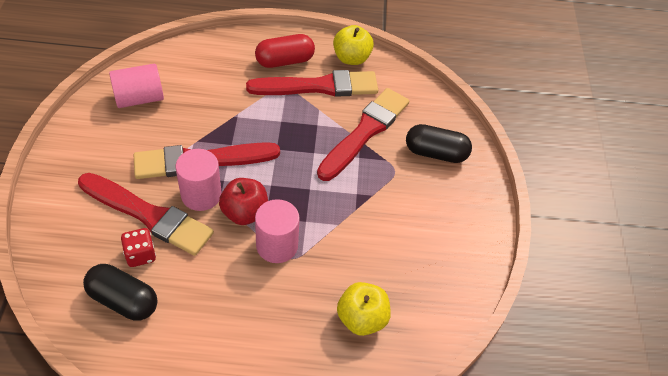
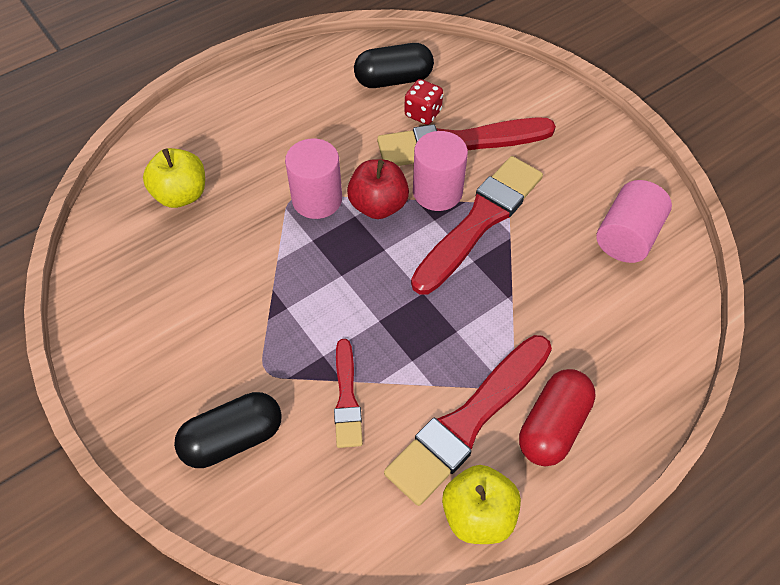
camera: 145 degrees right, 5 degrees up
(365, 132) = (346, 398): red brush -> red brush, size x0.54

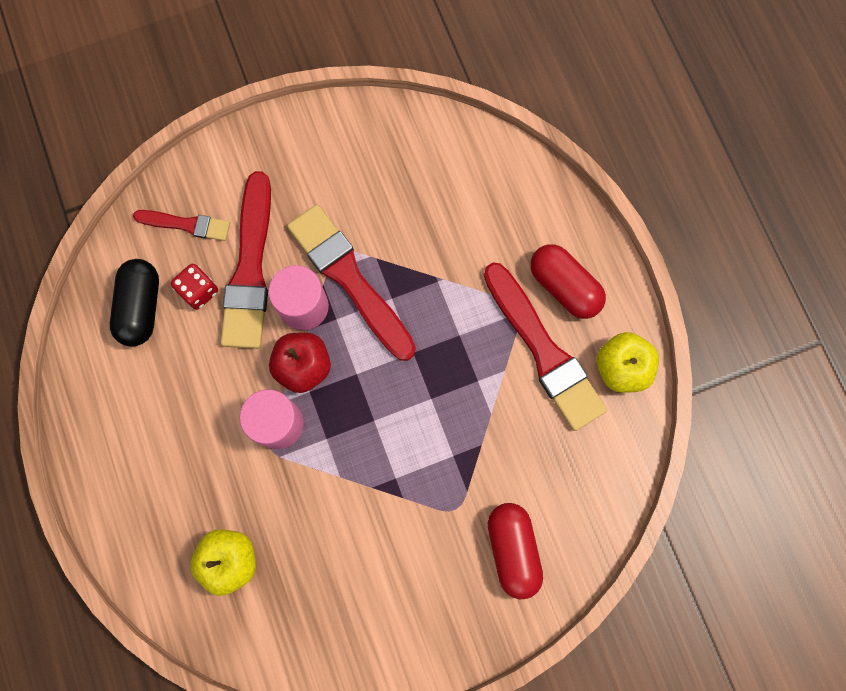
camera: 75 degrees left, 20 degrees up
(233, 439) = (513, 549): black capsule -> red capsule
(346, 398) = (499, 445): red brush -> red brush (186, 224)
(627, 236) = (403, 158): pink cylinder -> none

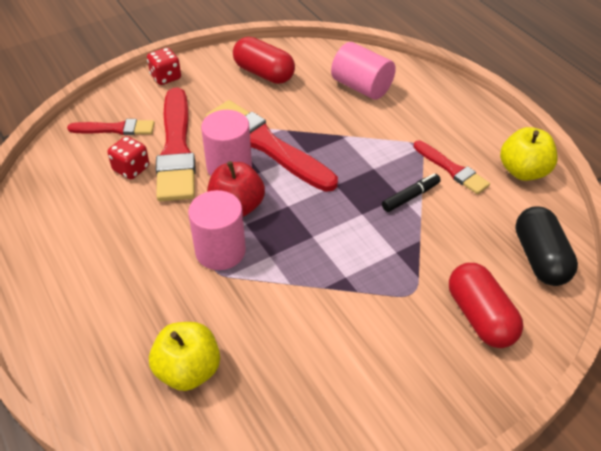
camera: 10 degrees left, 30 degrees down
(141, 307) = (78, 186): black capsule -> black capsule (540, 258)
(251, 144) = (166, 77): none -> red dice
(477, 199) = (361, 87): none -> pink cylinder
(488, 383) = (410, 197): none -> black marker
(544, 351) = (452, 169): red brush -> red brush, size x0.54
(564, 286) = (452, 128): red capsule -> red capsule (264, 73)

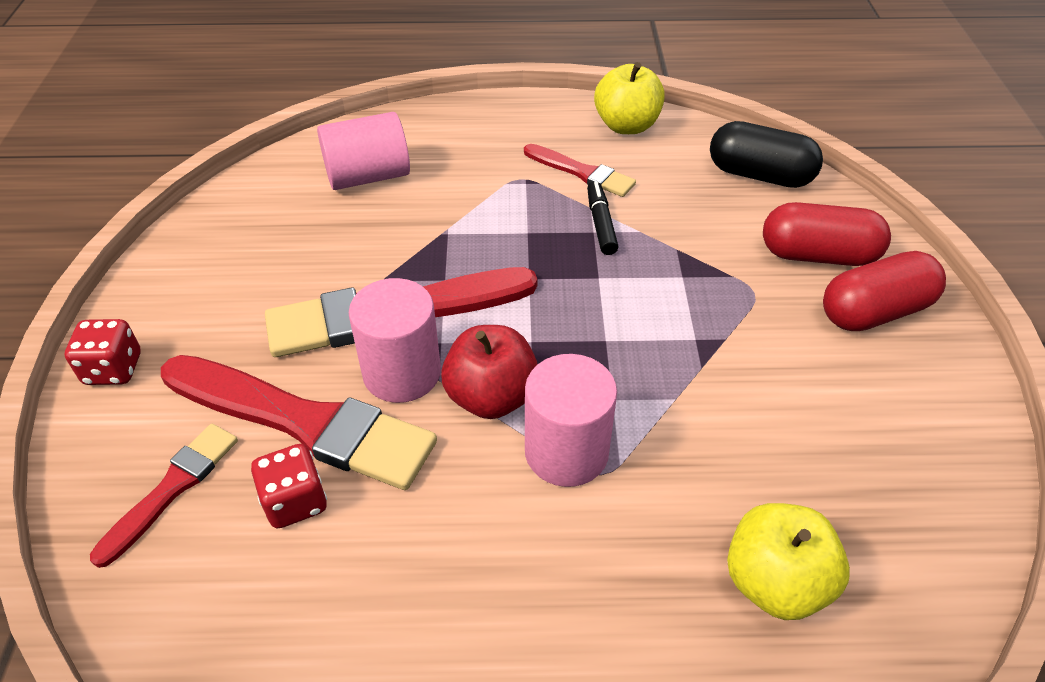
camera: 60 degrees left, 0 degrees up
(264, 73) = (237, 253): red capsule -> red capsule (874, 311)
(452, 169) = (581, 172): red brush -> red brush turned 45 degrees clockwise

